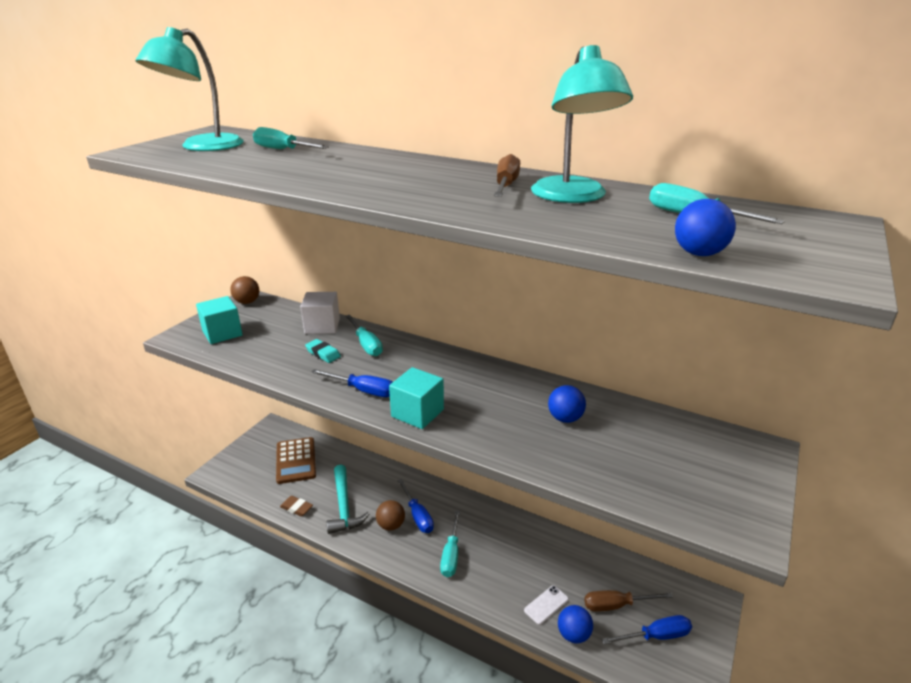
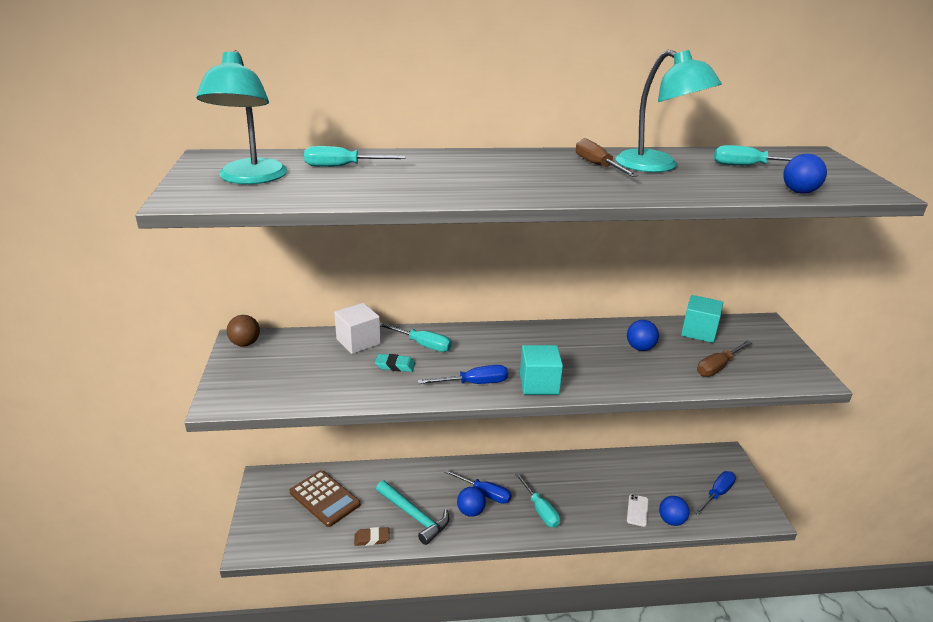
camera: 35 degrees left, 0 degrees up
(222, 333) = (265, 382): turquoise cube -> turquoise cube (699, 332)
(391, 525) = (471, 511): brown ball -> blue ball
(616, 605) = (678, 487): brown screwdriver -> brown screwdriver (718, 367)

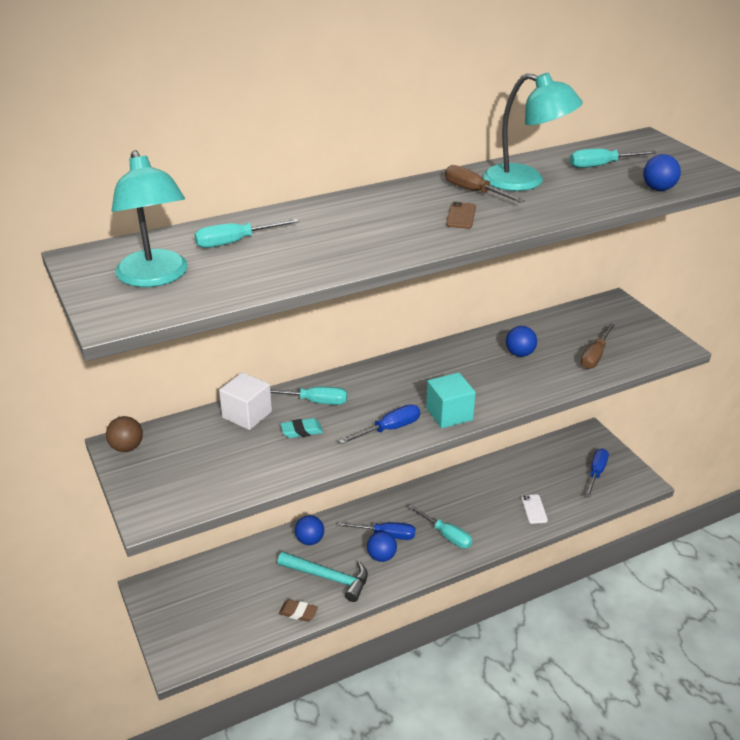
camera: 20 degrees left, 5 degrees up
(324, 498) = (227, 588): brown calculator -> none
(372, 538) = (298, 612): brown eraser -> brown eraser turned 45 degrees clockwise
(568, 181) = (461, 216): none -> brown phone
(671, 520) = (567, 509): blue ball -> blue ball (310, 540)
(699, 332) = (562, 324): turquoise cube -> none

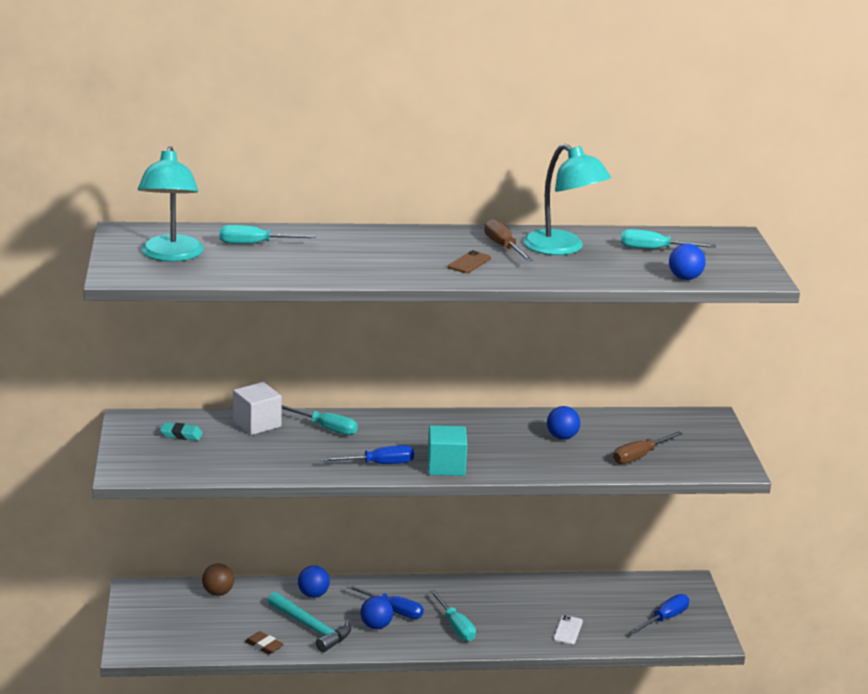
camera: 20 degrees right, 10 degrees down
(127, 447) = (136, 422): brown ball -> brown ball (218, 593)
(301, 431) = (297, 446): turquoise eraser -> turquoise eraser (181, 435)

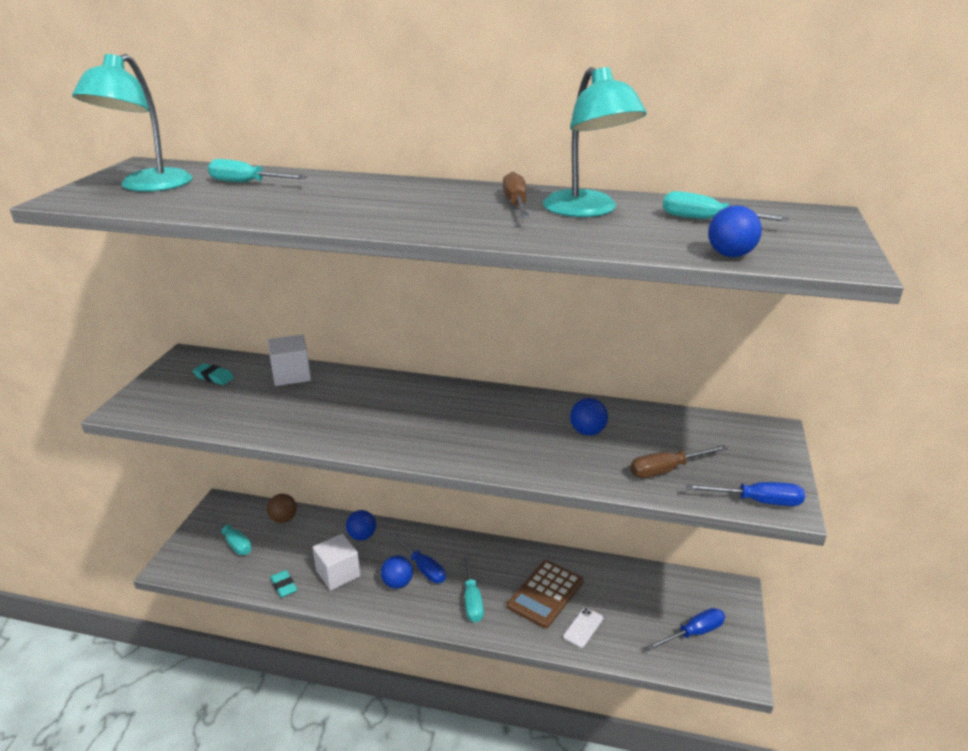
camera: 20 degrees right, 5 degrees up
(264, 646) = (284, 586): brown eraser -> turquoise eraser
(311, 628) = (338, 573): turquoise hammer -> white cube
(326, 428) = (351, 388): turquoise screwdriver -> turquoise screwdriver (233, 541)
(379, 464) = (371, 436): blue screwdriver -> blue screwdriver (757, 501)
(446, 466) = (439, 450): turquoise cube -> none
(469, 263) = (458, 216): brown phone -> none
(521, 612) = (545, 594): none -> brown calculator

